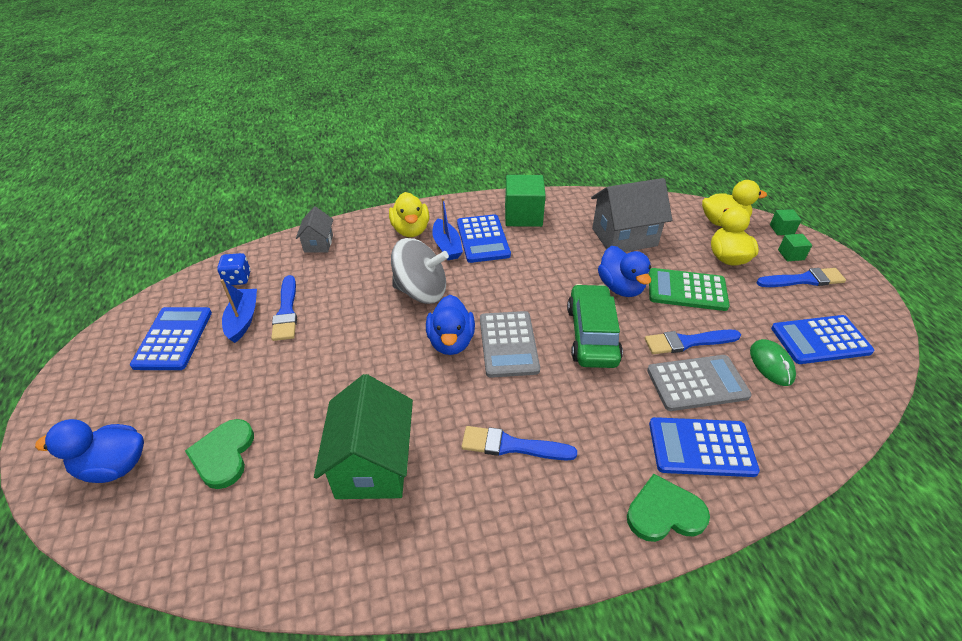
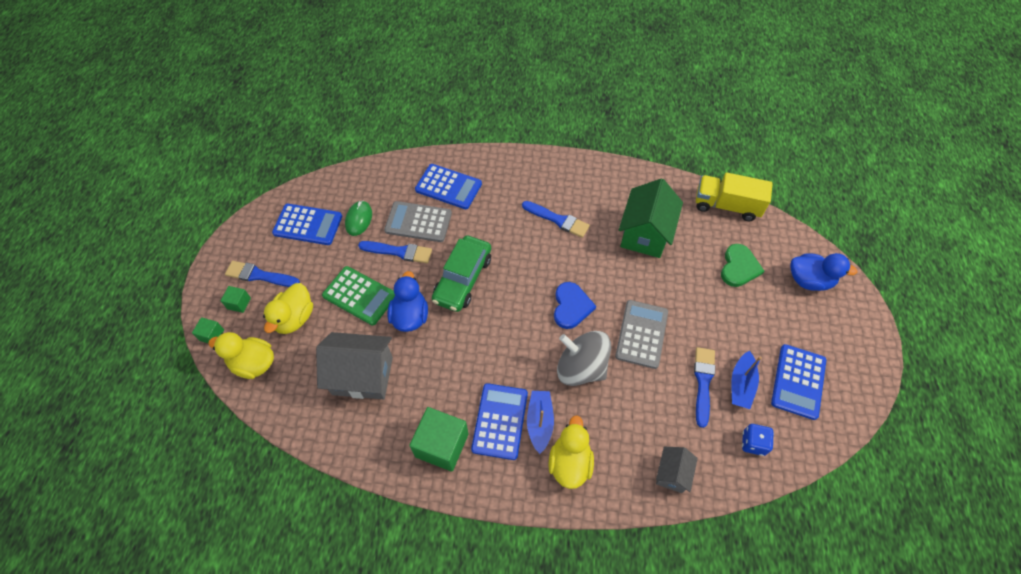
camera: 160 degrees left, 15 degrees up
(229, 566) = (726, 206): none -> yellow truck
(451, 342) = (571, 306): blue duck -> blue heart
(508, 344) = (528, 291): grey calculator -> grey calculator (641, 334)
(664, 512) = (493, 165): green heart -> none

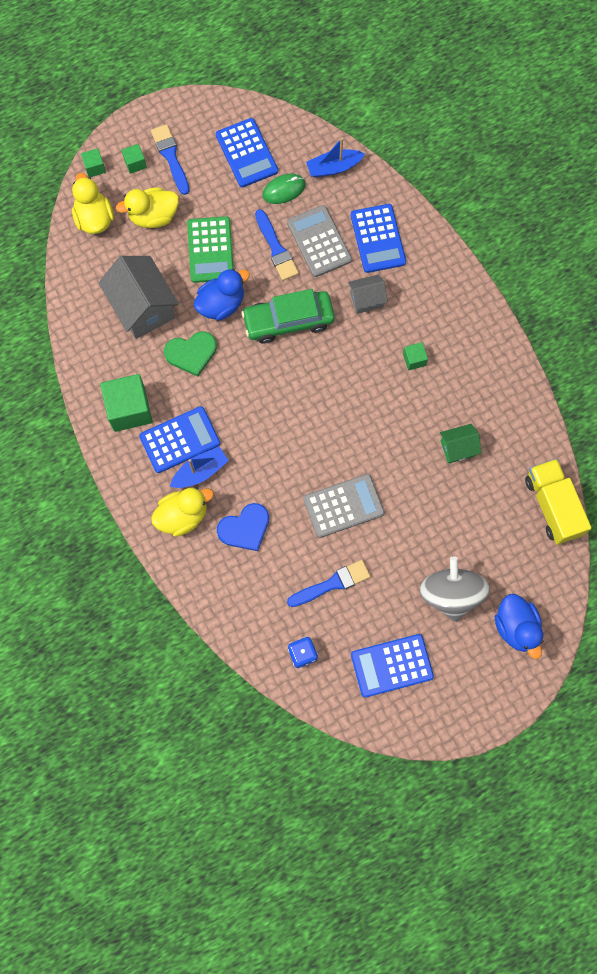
camera: 55 degrees right, 15 degrees up
(557, 220) = (414, 359): blue brush -> green cube
(571, 306) = (328, 430): blue heart -> blue heart (245, 528)
(581, 368) = (273, 474): grey spinning top -> grey spinning top (451, 594)
(645, 234) = (458, 448): green house -> green house, size x0.54
(672, 474) = (229, 601): grey house -> grey house (366, 299)
(739, 267) = (483, 555): green heart -> green heart (191, 353)
(741, 384) = (353, 617): blue boat -> blue boat (334, 167)

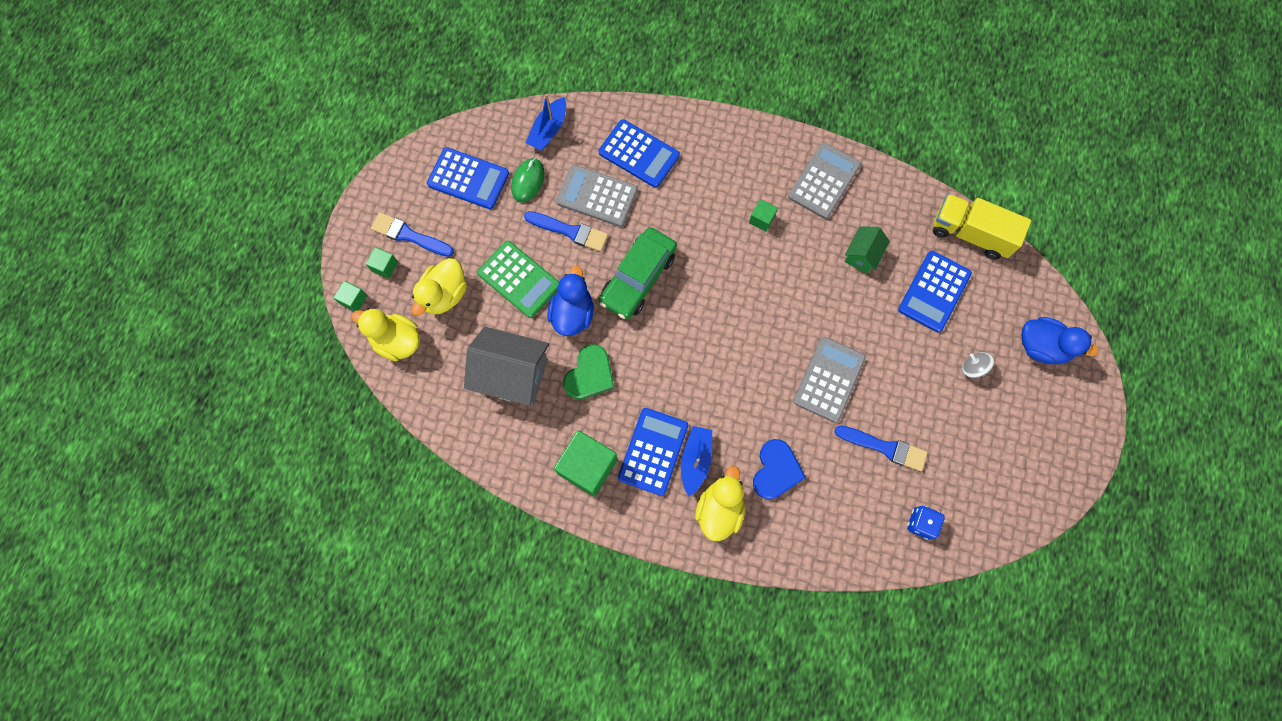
camera: 45 degrees left, 0 degrees up
(332, 584) = (884, 447): blue brush -> blue brush turned 90 degrees clockwise
(366, 299) = (679, 207): grey house -> none
(392, 665) = (991, 464): blue calculator -> blue calculator (934, 291)
(451, 594) = (973, 368): grey spinning top -> grey spinning top, size x0.45
(487, 374) = (824, 181): none -> grey calculator

